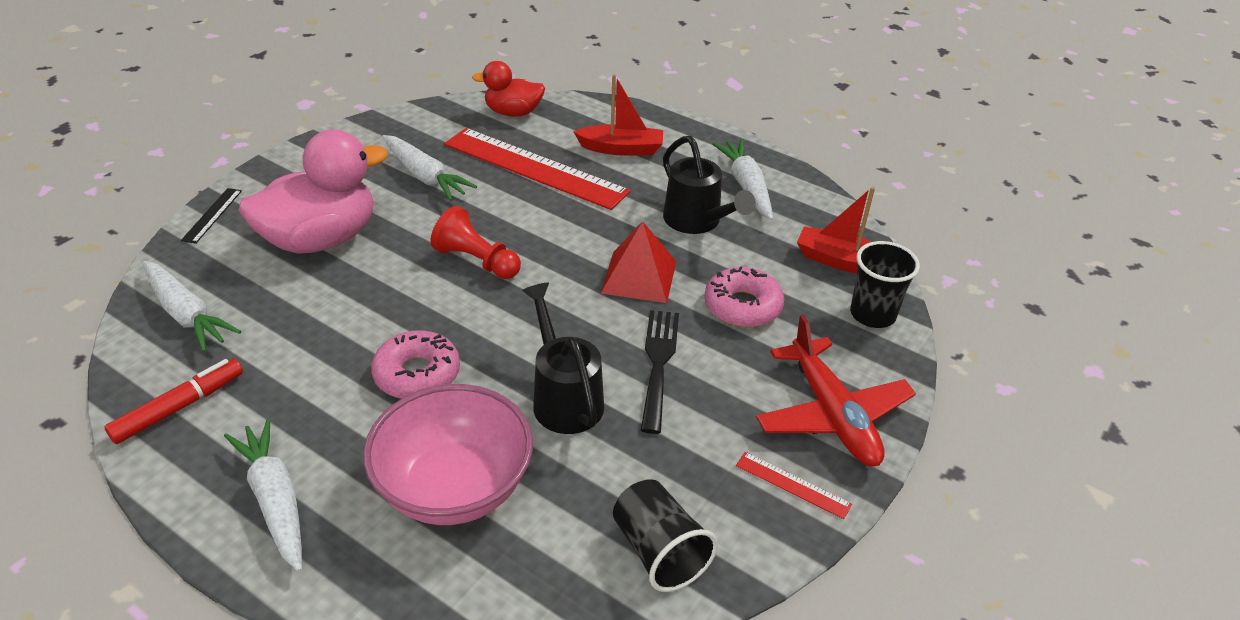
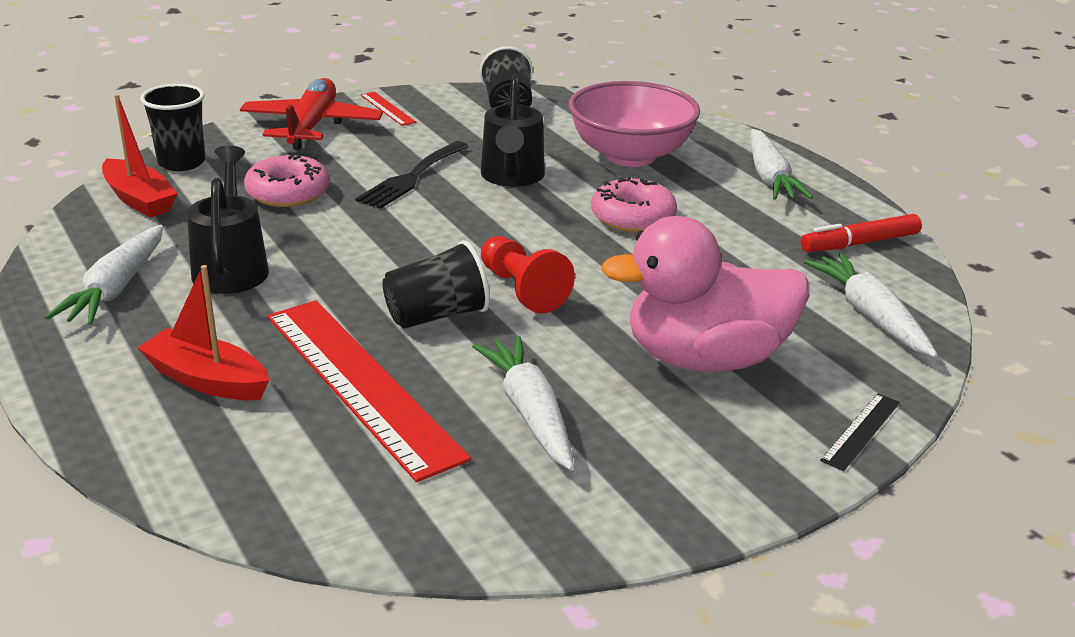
camera: 155 degrees left, 10 degrees down
(513, 112) = (307, 497): red duck -> none
(524, 223) = (436, 315): none -> black cup
(639, 277) = (358, 235): red pyramid -> none

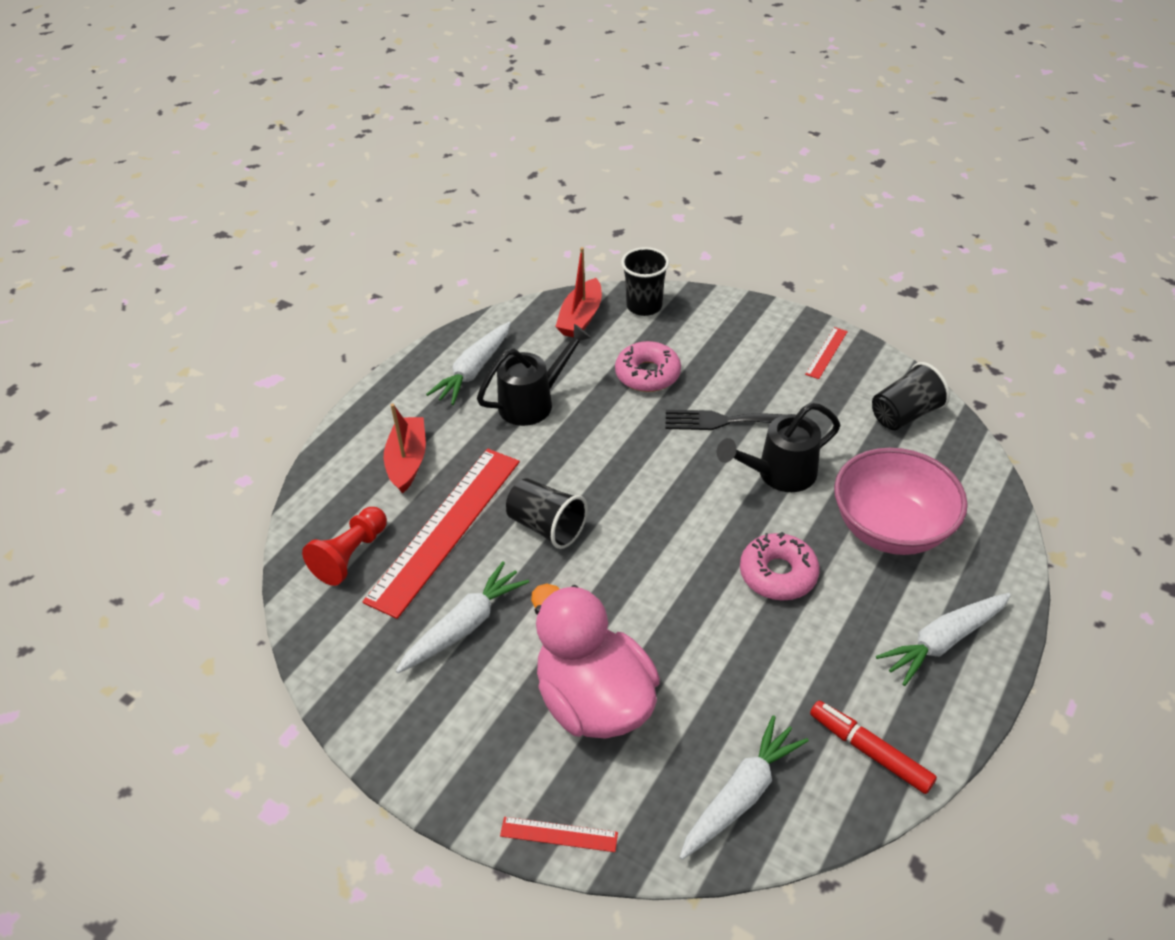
camera: 65 degrees right, 15 degrees up
(116, 288) = (474, 370): white carrot -> white carrot turned 45 degrees counterclockwise
(312, 126) = (756, 332): red plane -> none
(522, 290) = (613, 555): red pawn -> red pawn (350, 555)
(861, 431) = (559, 834): black ruler -> red ruler

